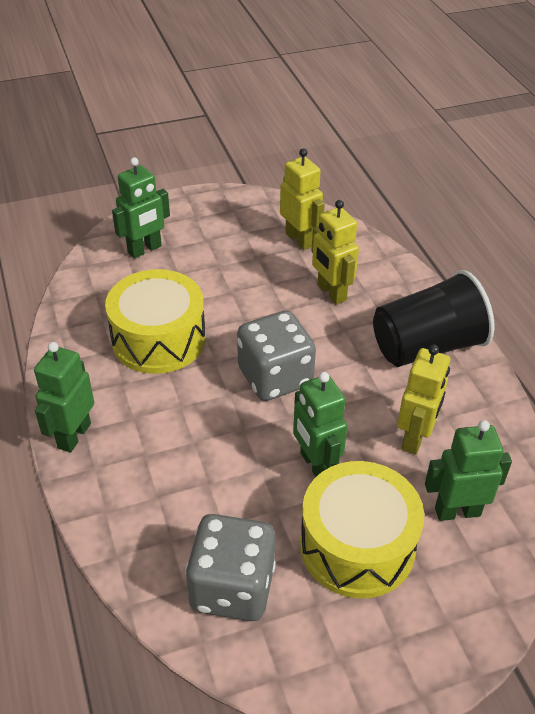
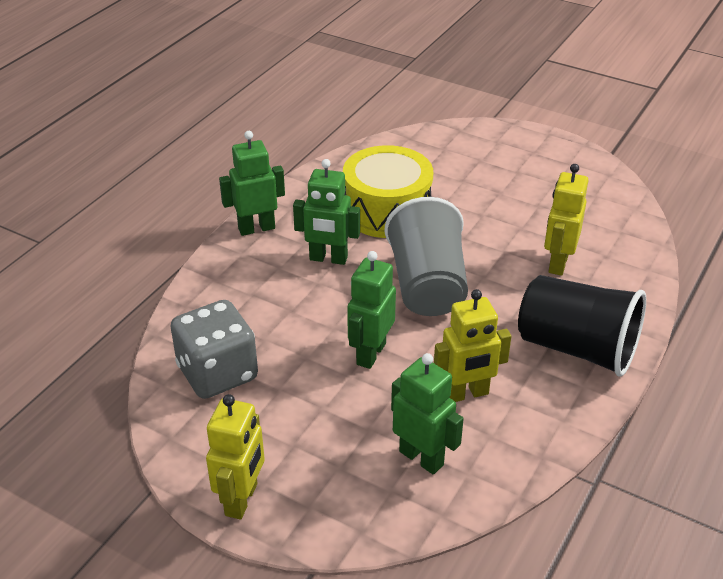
camera: 50 degrees right, 5 degrees down
(145, 249) = (462, 152): green robot -> green robot (328, 259)
(275, 377) = (427, 285): grey dice -> grey cup
(299, 239) = (591, 214): yellow robot -> yellow robot (242, 500)
(357, 545) = (322, 417): yellow drum -> none

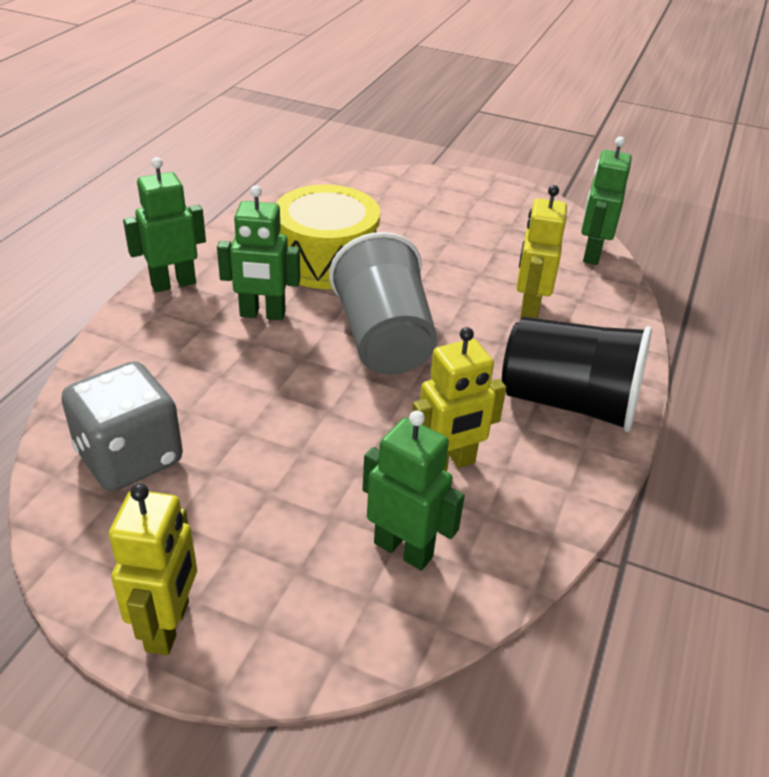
camera: 10 degrees left, 0 degrees up
(370, 354) = (324, 422): green robot -> green robot (591, 254)

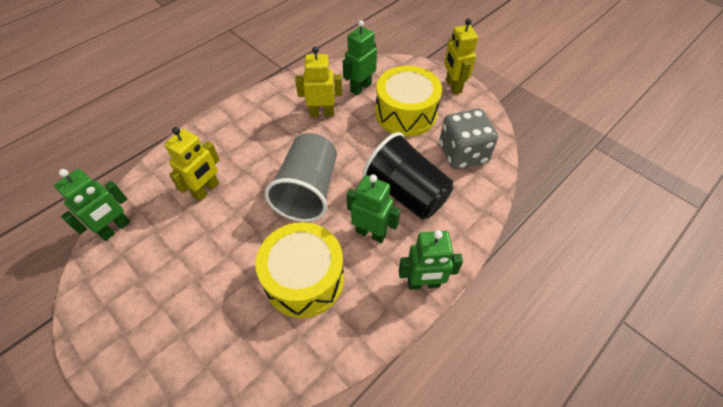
camera: 155 degrees left, 15 degrees up
(168, 626) = (453, 86): yellow robot -> yellow robot turned 45 degrees counterclockwise
(271, 512) = (406, 113): none -> yellow drum
(403, 549) = (360, 87): green robot -> green robot turned 75 degrees clockwise
(569, 403) = (243, 126): black cup -> black cup (406, 193)

